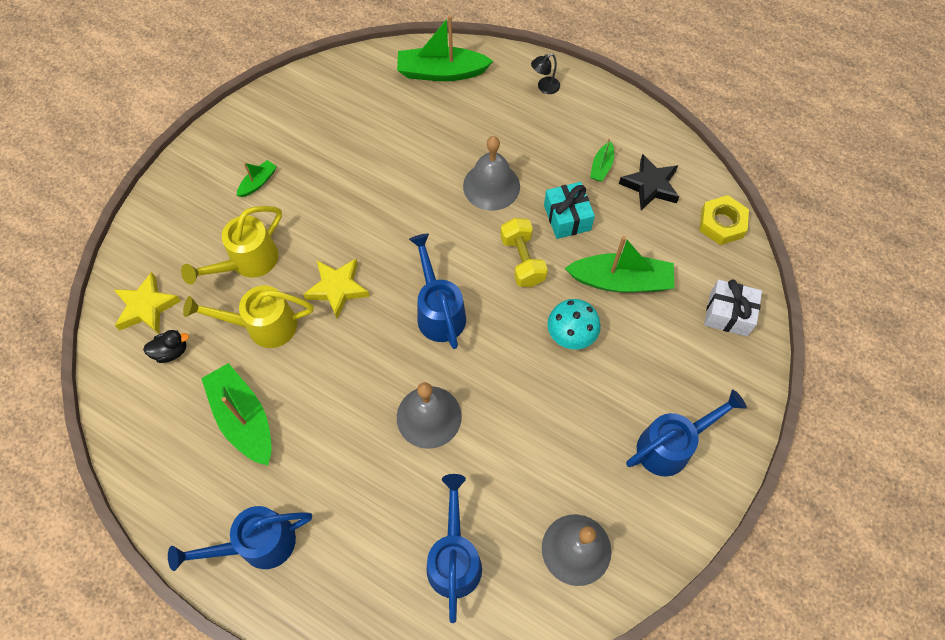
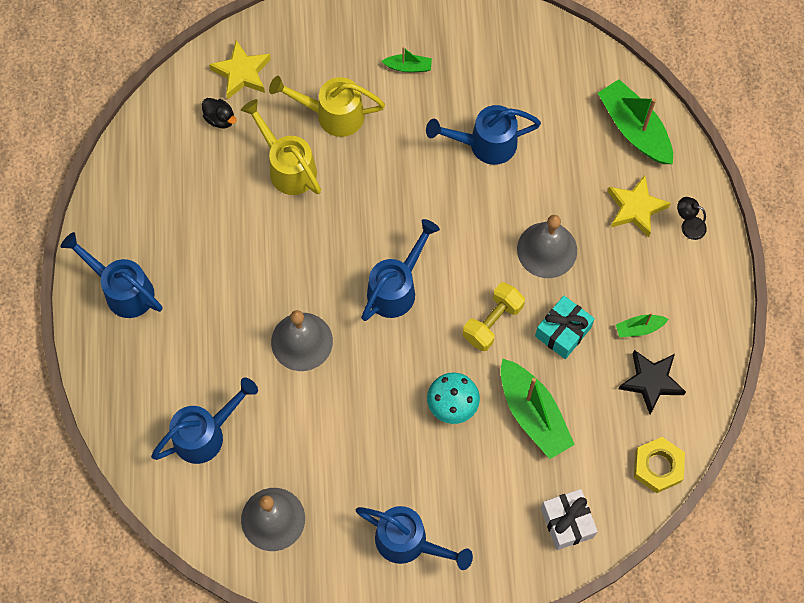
camera: 55 degrees right, 5 degrees up
(243, 418) = (205, 210): green boat -> none
(337, 289) = (359, 197): yellow star -> yellow star (635, 208)
(370, 172) = (485, 144): none -> blue watering can

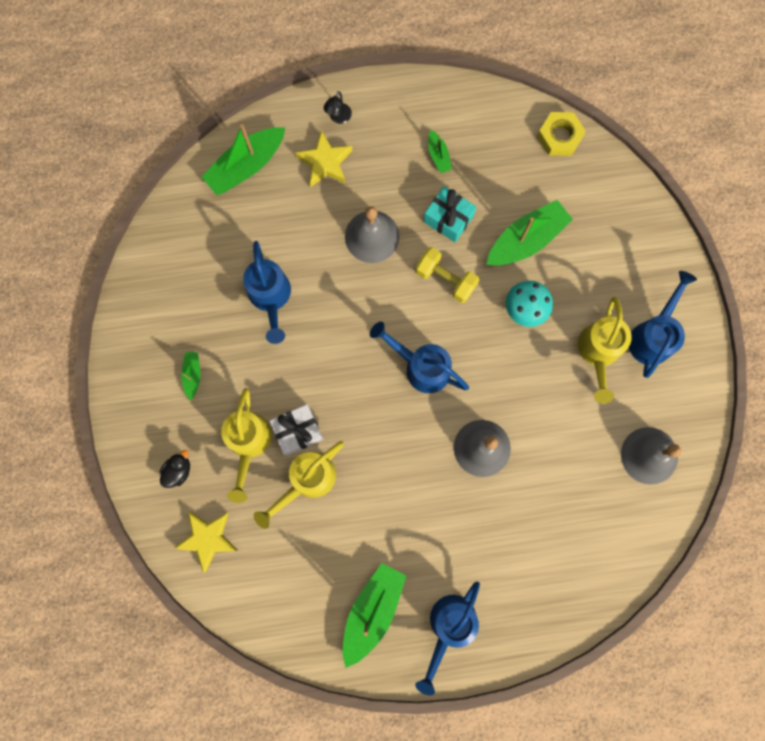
camera: 95 degrees left, 10 degrees up
(149, 218) = (372, 611): none -> green boat
(205, 434) = (580, 526): blue watering can -> none
(220, 119) = (260, 554): black duck -> black duck (178, 470)
(395, 478) = (598, 352): none -> yellow watering can
(567, 522) = (617, 207): white gift -> white gift (298, 431)
(651, 381) = (486, 144): black star -> none

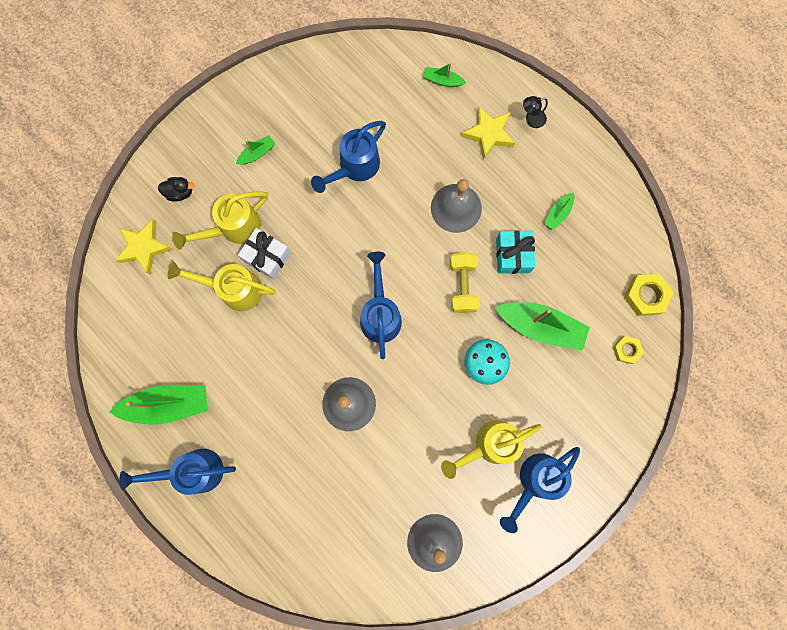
camera: 55 degrees right, 0 degrees up
(246, 166) = (442, 80): green boat -> green boat, size x0.49
(594, 185) = (626, 350): none -> yellow nut
(653, 336) = (535, 481): blue watering can -> blue watering can turned 150 degrees clockwise

